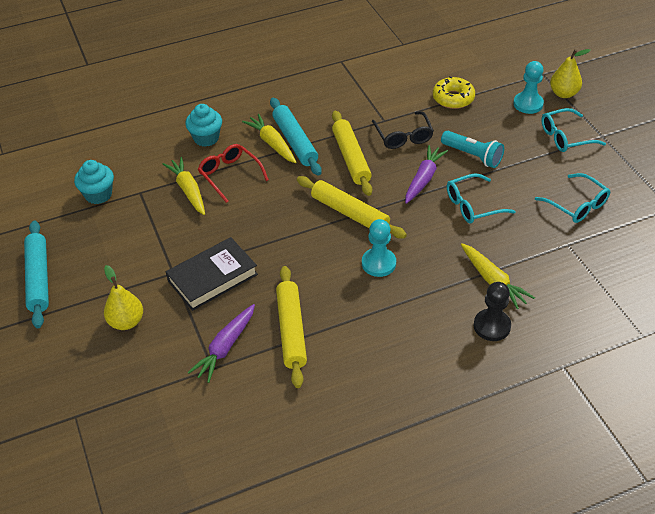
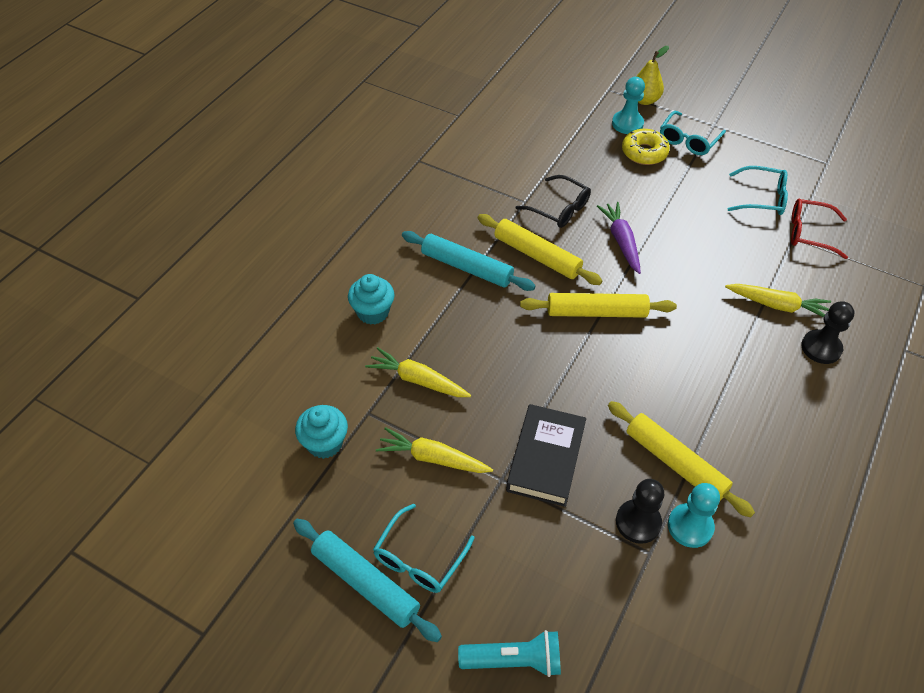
camera: 40 degrees left, 5 degrees up
(126, 322) = (515, 565): yellow pear -> none
(225, 347) = (638, 522): purple carrot -> black pawn
(230, 175) = (442, 339): red glasses -> red glasses (809, 233)
(272, 144) = (447, 282): yellow carrot -> yellow carrot (433, 458)
(378, 263) = (674, 347): turquoise pawn -> turquoise pawn (690, 526)
(453, 98) = (561, 149): yellow donut -> yellow donut (644, 153)
(473, 156) = (637, 196): turquoise flashlight -> turquoise flashlight (514, 660)
(473, 205) = (687, 244): turquoise glasses -> turquoise glasses (419, 558)

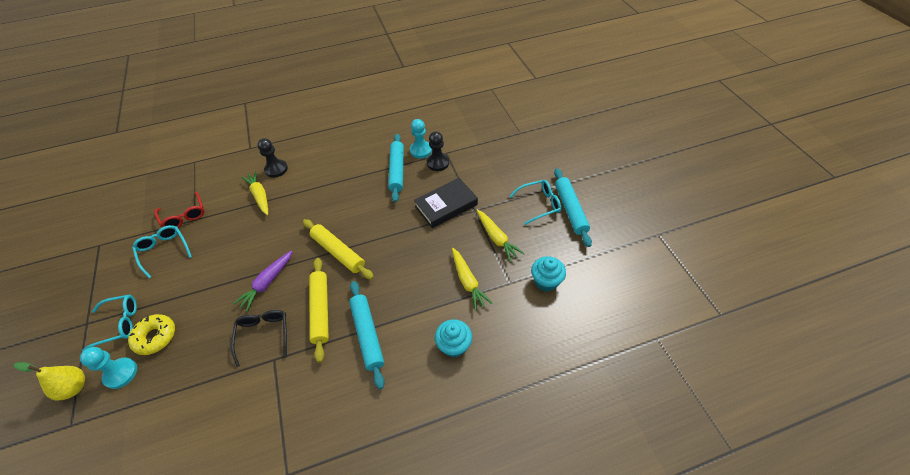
camera: 135 degrees left, 0 degrees up
(514, 660) = (531, 155): turquoise flashlight -> none
(675, 463) = (397, 171): yellow rolling pin -> turquoise rolling pin

